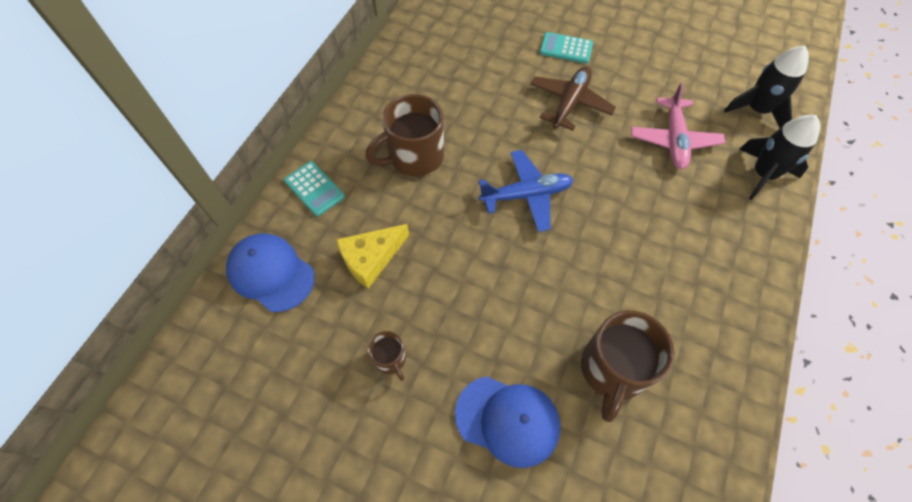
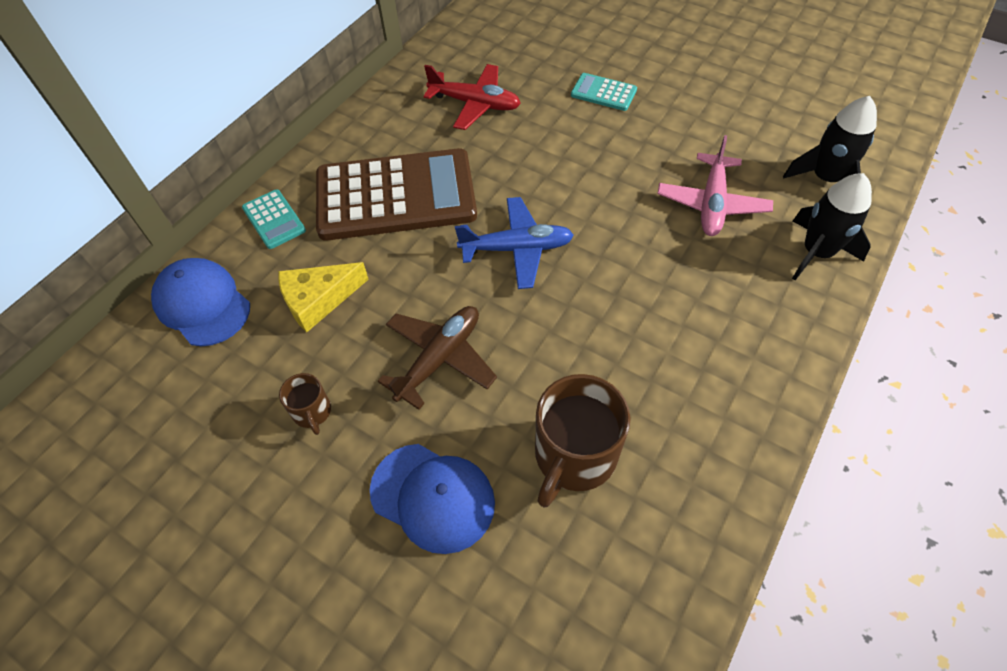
camera: 10 degrees right, 5 degrees down
(414, 157) = (396, 196): brown mug -> brown calculator
(462, 67) = (475, 104): none -> red plane
(570, 103) = (594, 152): brown plane -> brown plane (439, 358)

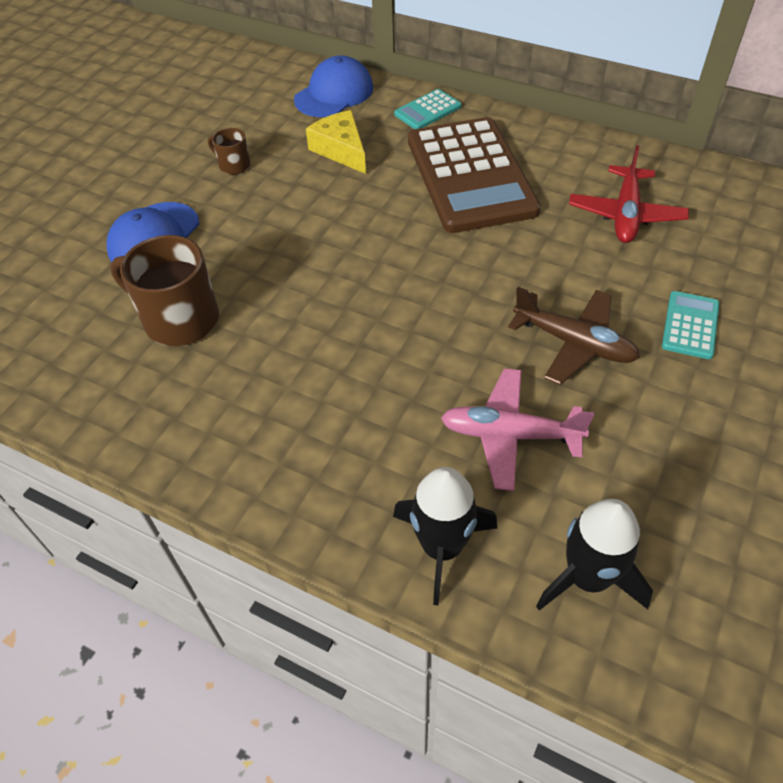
camera: 85 degrees right, 5 degrees down
(312, 412) = (233, 165): brown mug -> brown mug turned 60 degrees clockwise
(439, 358) = (281, 227): brown plane -> brown plane (574, 343)
(517, 249) = (413, 265): blue plane -> none

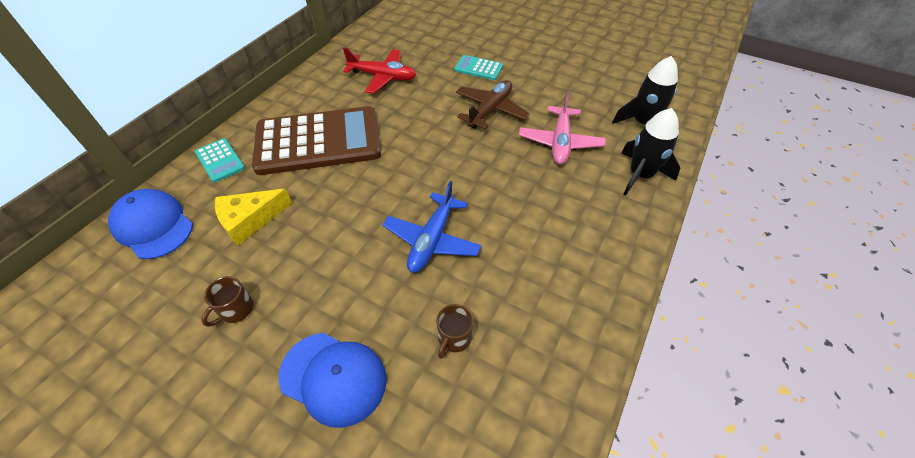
camera: 90 degrees left, 0 degrees up
(179, 319) = (454, 338): brown mug -> brown mug, size x0.50
(310, 293) = (432, 240): none -> blue plane

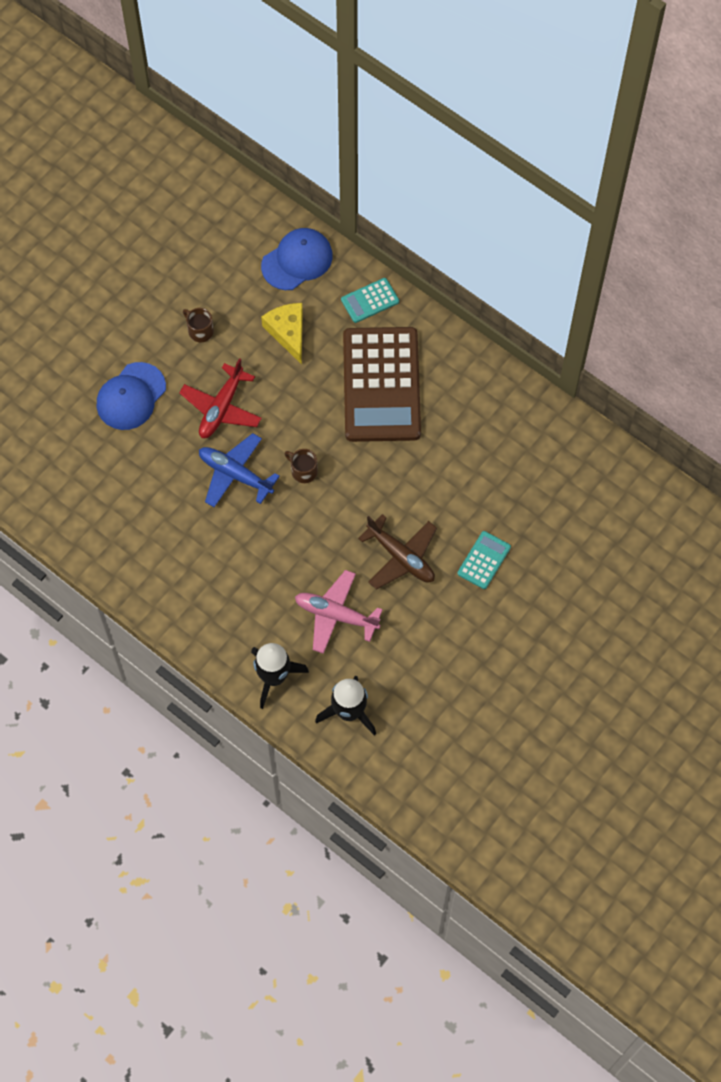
camera: 100 degrees right, 15 degrees up
(383, 77) = (483, 452): red plane -> red plane (221, 408)
(454, 338) = (142, 477): brown mug -> brown mug (303, 471)

